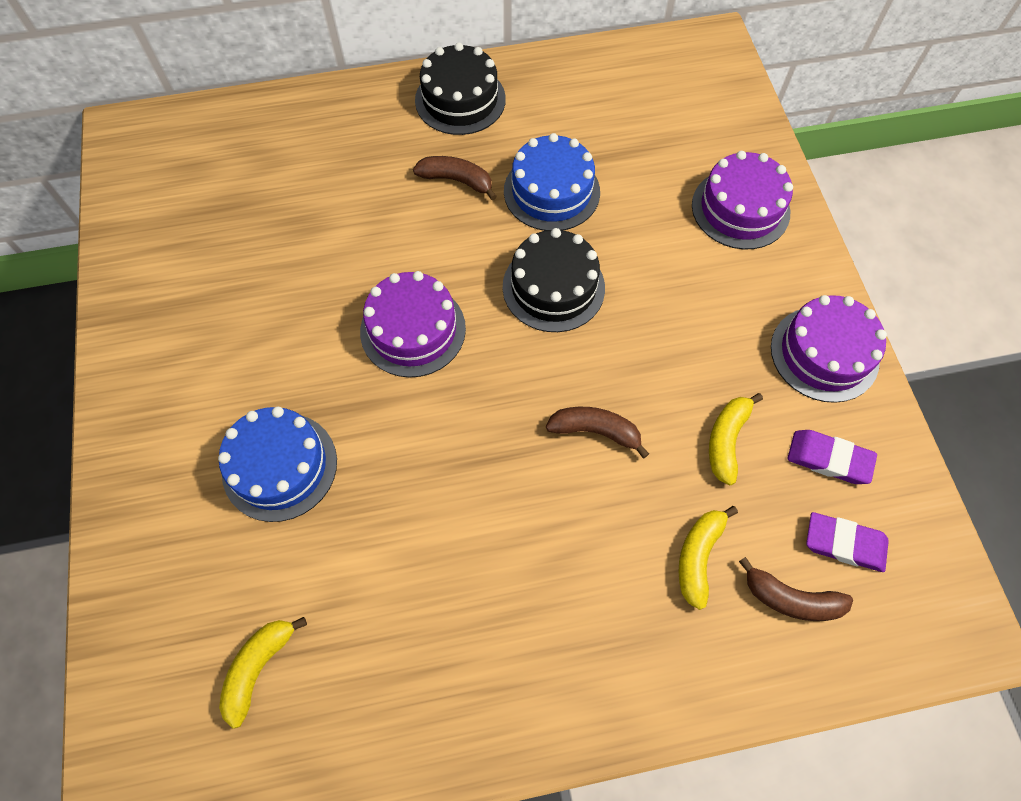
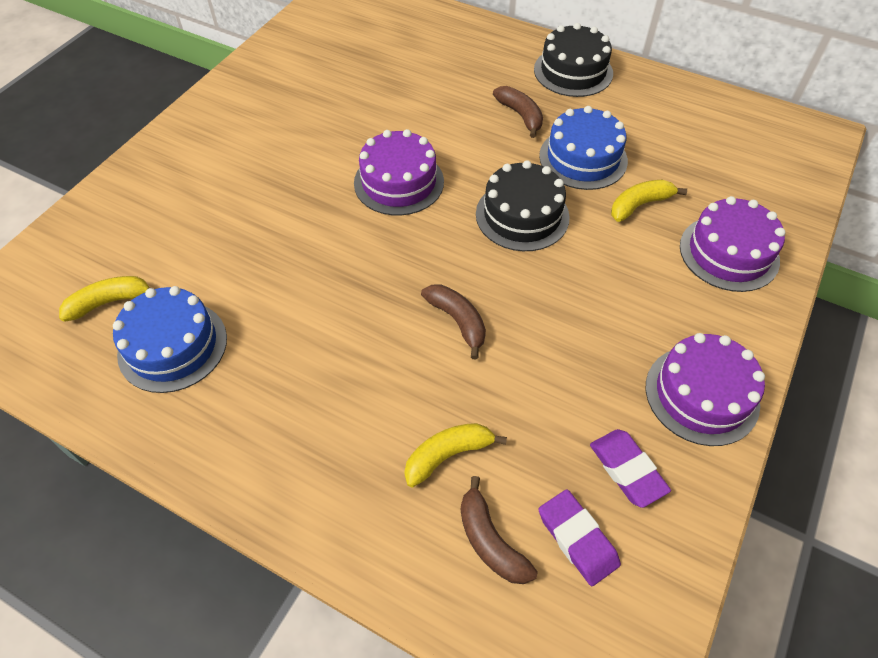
camera: 40 degrees right, 10 degrees down
(280, 466) = (239, 204): blue cake -> blue cake (172, 346)
(726, 440) = (553, 396): yellow banana -> yellow banana (640, 205)

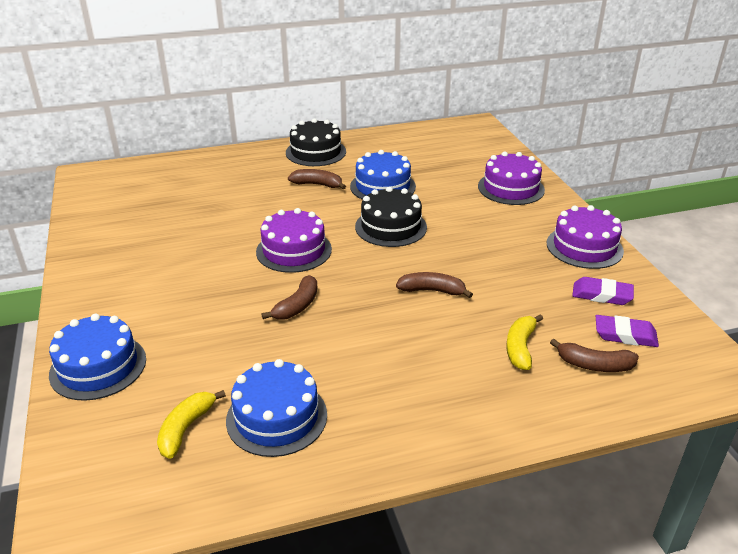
camera: 45 degrees left, 20 degrees down
(128, 197) = (98, 366): none -> blue cake
(324, 246) = (297, 306): none -> brown banana
(640, 205) = (442, 191): yellow banana -> none

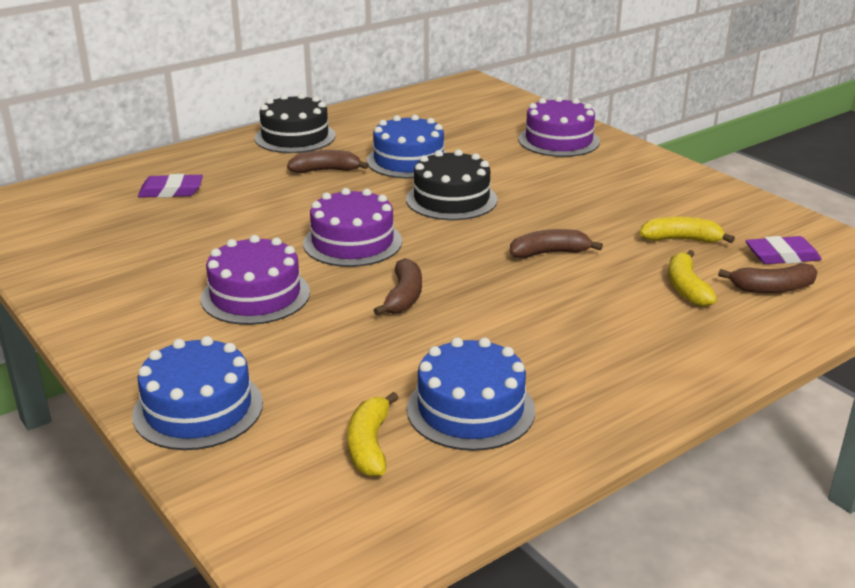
camera: 20 degrees left, 5 degrees down
(548, 301) = (681, 240): none -> yellow banana
(584, 247) = (680, 184): purple cake -> purple cake (255, 295)
(602, 295) = (731, 224): purple eraser -> purple eraser (171, 191)

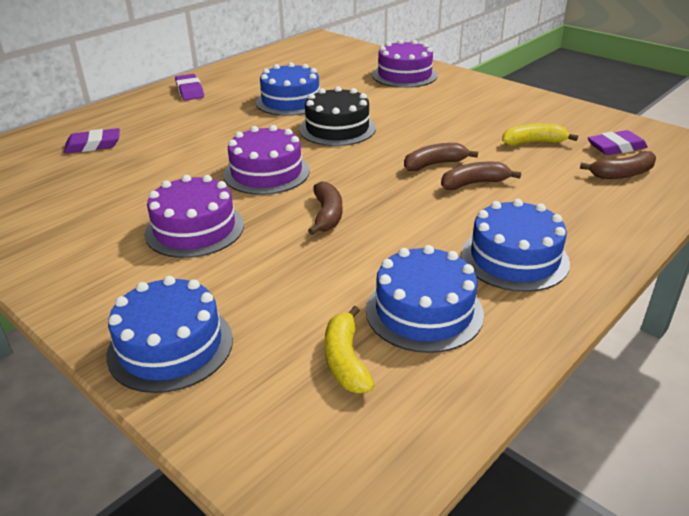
camera: 10 degrees left, 5 degrees up
(295, 137) = (190, 91): black cake -> purple eraser
(326, 170) = (224, 115): brown banana -> brown banana (474, 183)
(595, 367) = (514, 258): none -> blue cake
(686, 288) = (556, 181): yellow banana -> none

